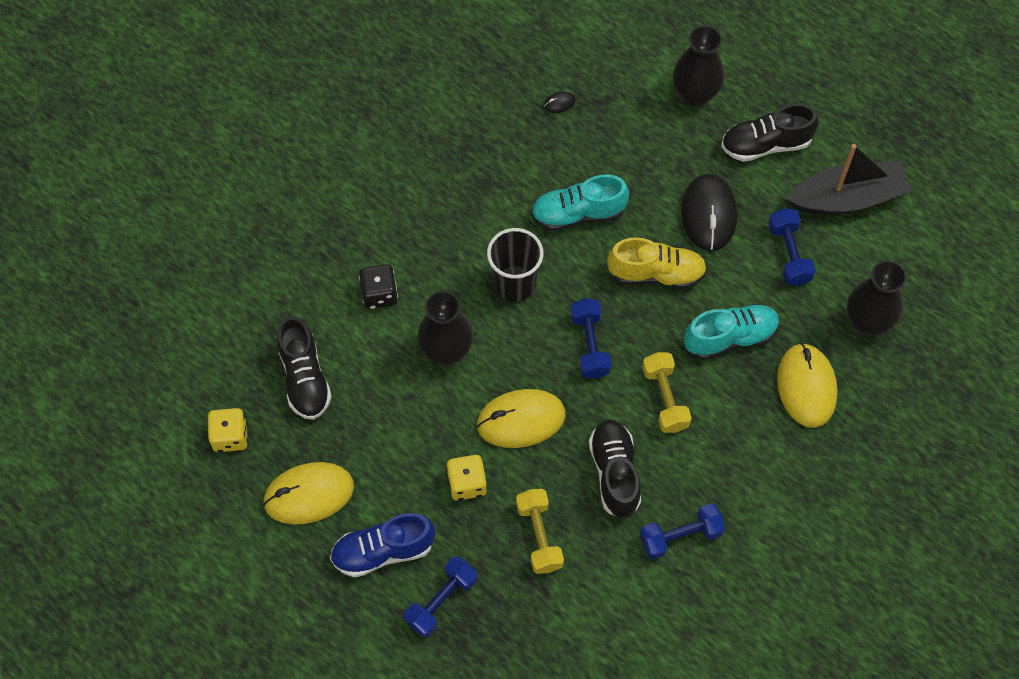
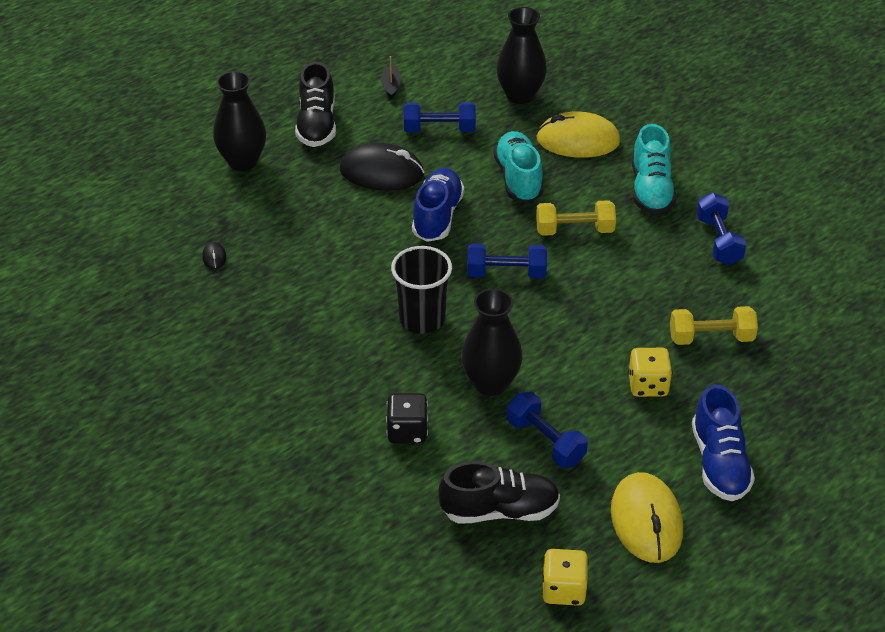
camera: 80 degrees left, 20 degrees down
(441, 601) = (777, 421): blue dumbbell -> blue dumbbell (545, 441)
(521, 420) = (581, 335): yellow mouse -> none
(578, 214) = (353, 261): turquoise shoe -> turquoise shoe (651, 190)
(614, 473) = (649, 275): black shoe -> none
(656, 273) = (437, 216): yellow shoe -> blue shoe
(847, 198) = (391, 86): black boat -> black boat, size x0.40

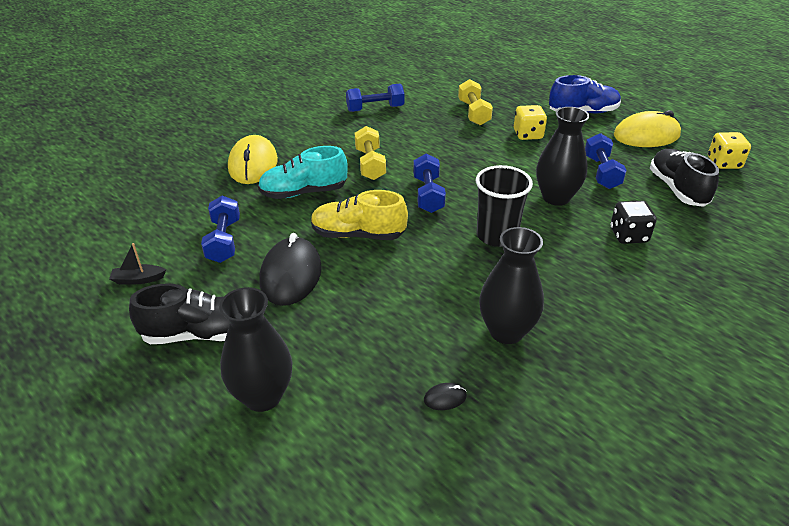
camera: 95 degrees left, 5 degrees down
(437, 216) = (358, 235): blue shoe -> yellow shoe
(520, 95) = (179, 195): black vase -> black vase (506, 331)
(545, 441) = (601, 172): blue dumbbell -> blue dumbbell turned 45 degrees counterclockwise
(651, 190) = (319, 133): turquoise shoe -> none

